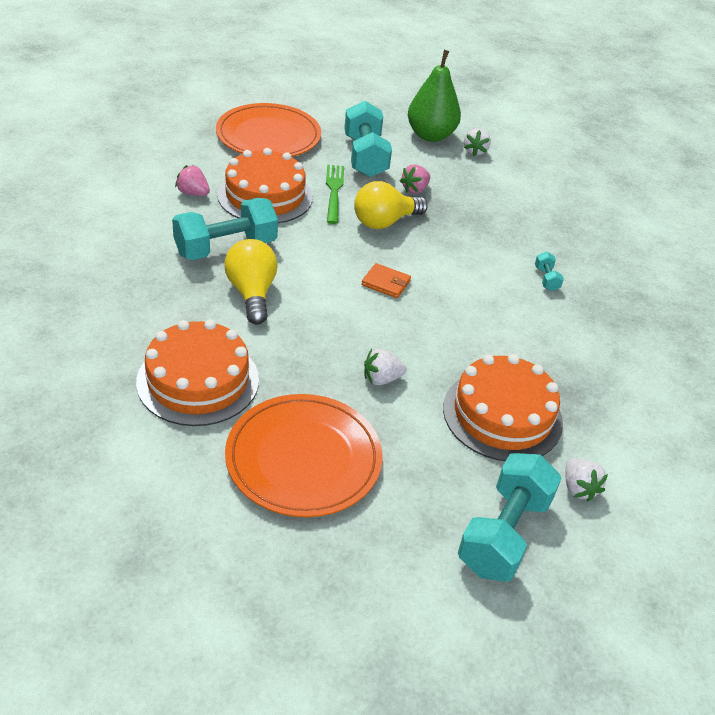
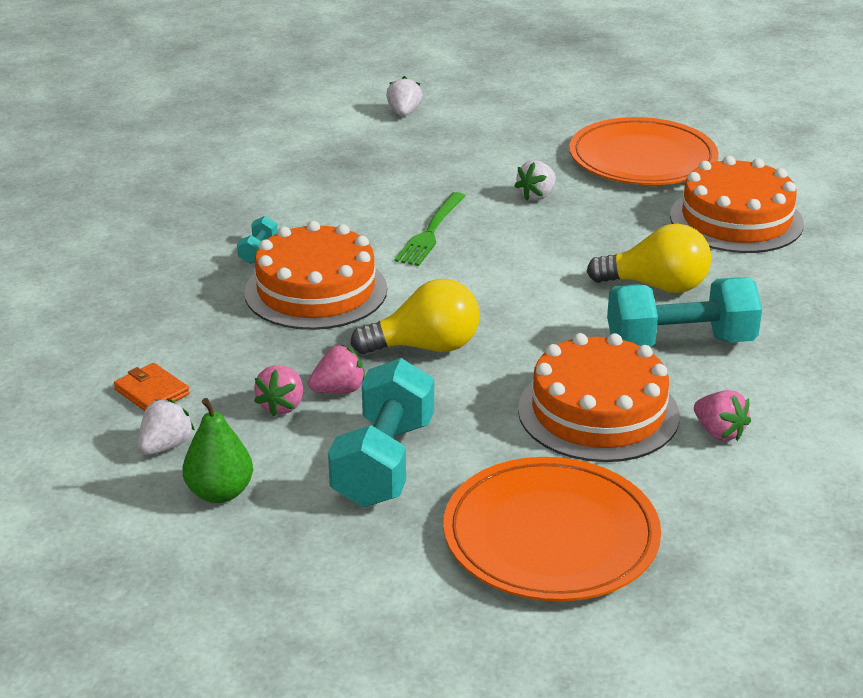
camera: 155 degrees left, 10 degrees down
(252, 293) = (656, 286): yellow light bulb -> yellow light bulb turned 90 degrees counterclockwise
(334, 191) = (478, 405): green fork -> green fork (431, 232)
(381, 379) = (537, 196): white strawberry -> white strawberry turned 120 degrees clockwise
(386, 283) = (475, 274): orange wallet -> orange wallet (152, 392)
(430, 135) = (220, 492): green pear -> green pear, size x0.65
(437, 177) = (282, 406): none -> pink strawberry
(502, 415) = (430, 158): orange cake -> orange cake (316, 290)
(504, 533) = (491, 103): turquoise dumbbell -> none

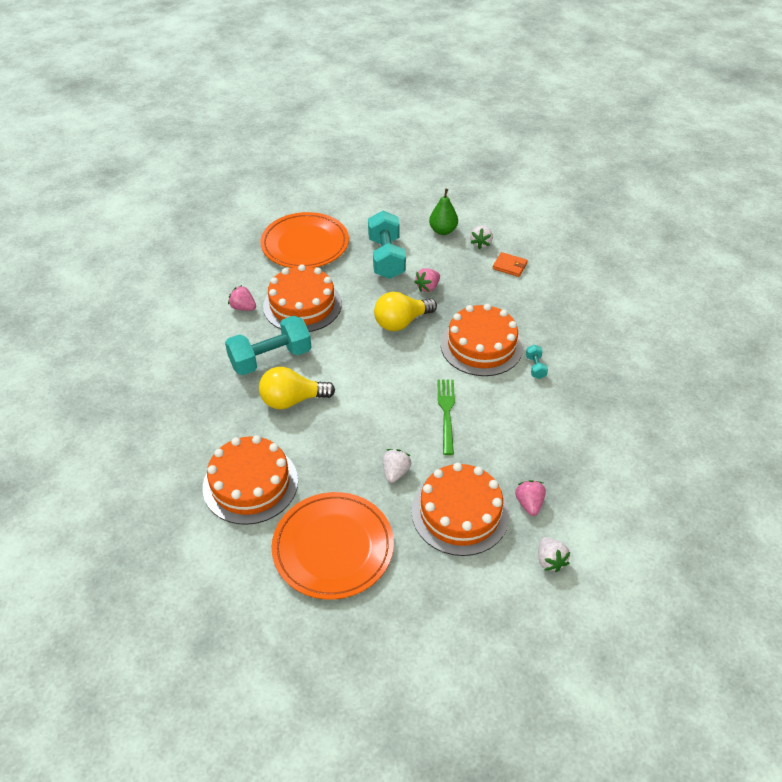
camera: 160 degrees right, 15 degrees up
(282, 406) = (447, 273): pink strawberry -> pink strawberry (529, 503)
(477, 155) = (460, 513): none -> orange cake

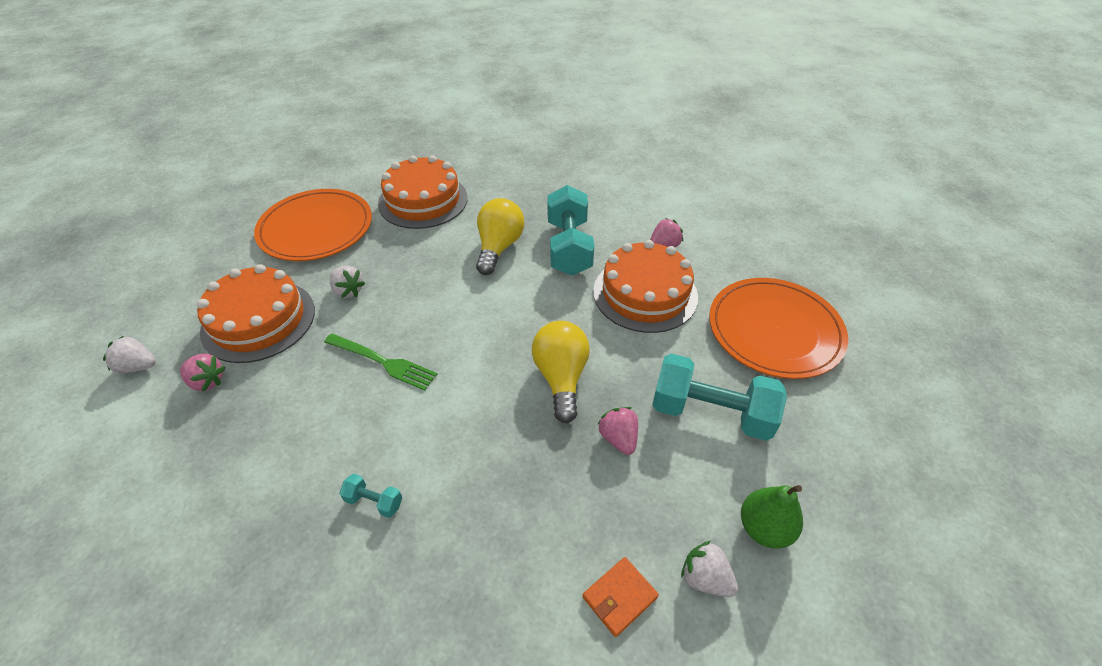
camera: 115 degrees right, 0 degrees up
(481, 345) = (461, 451): orange cake -> none

